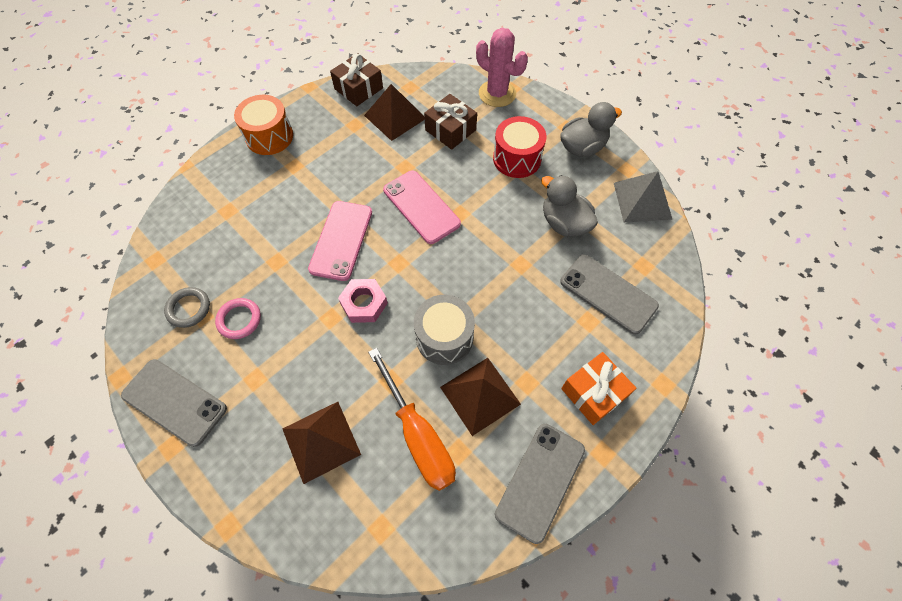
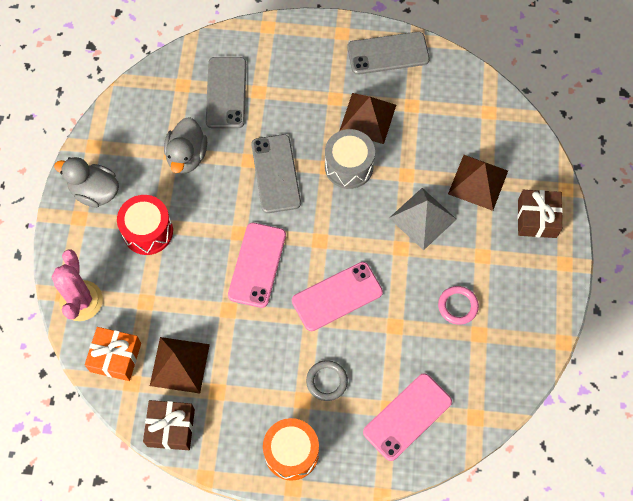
camera: 130 degrees left, 5 degrees up
(175, 402) = (541, 290): grey phone -> grey phone (275, 174)
(189, 308) = (483, 349): grey ring -> grey ring (326, 381)
(208, 217) = (407, 417): none -> pink phone
(364, 303) = (371, 236): pink nut -> none
(419, 436) = (424, 132): orange screwdriver -> none
(450, 130) = (157, 306): brown gift -> brown gift (537, 218)
(594, 392) = (308, 59): orange gift -> orange gift (115, 357)
(642, 200) = (119, 118): grey pyramid -> grey pyramid (422, 218)

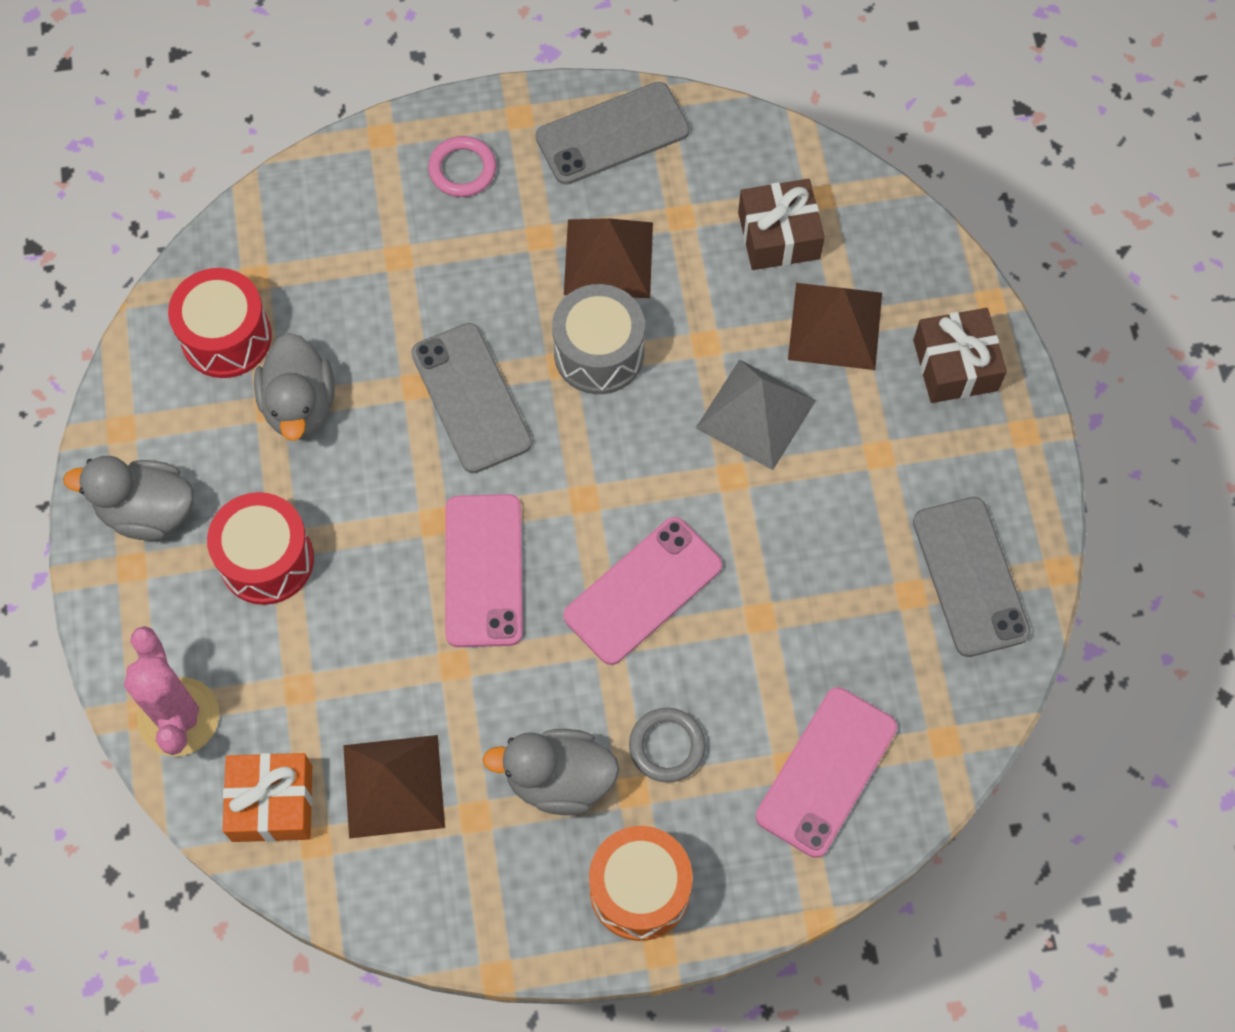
camera: 15 degrees left, 0 degrees up
(159, 112) = (226, 337): none -> red drum
(171, 428) = (410, 903): brown gift -> brown gift (779, 235)
(226, 93) = (339, 273): grey phone -> grey phone (970, 576)
(265, 384) = (559, 780): none -> grey duck
(457, 306) = (860, 554): pink ring -> pink ring (462, 169)

